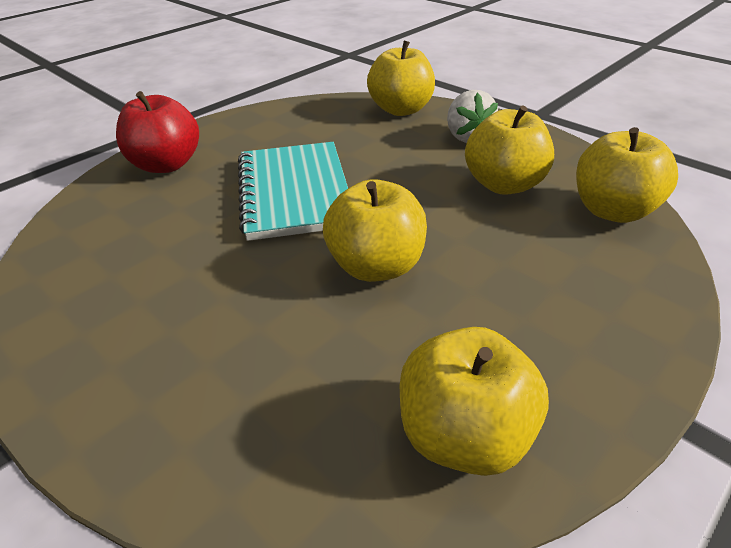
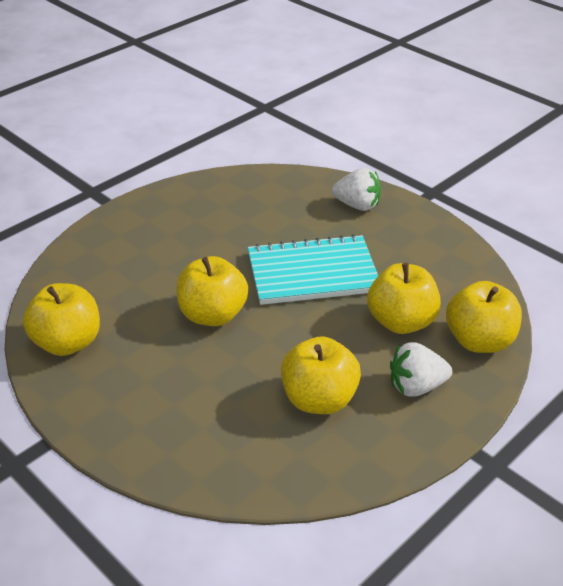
camera: 90 degrees right, 0 degrees up
(166, 165) = (357, 205): red apple -> white strawberry
(612, 211) = (269, 467): yellow apple -> yellow apple (401, 322)

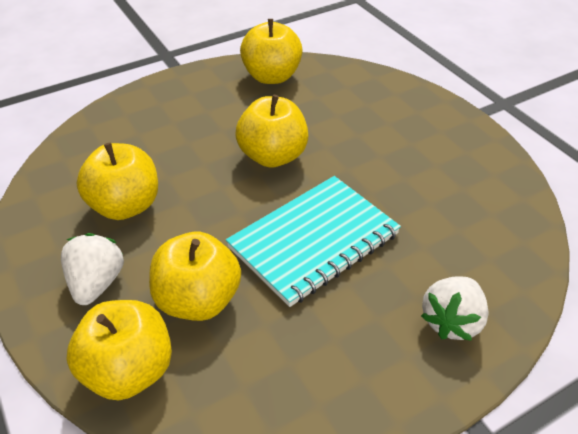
camera: 105 degrees right, 5 degrees up
(312, 273) = (314, 241): turquoise notebook -> turquoise notebook turned 45 degrees clockwise

